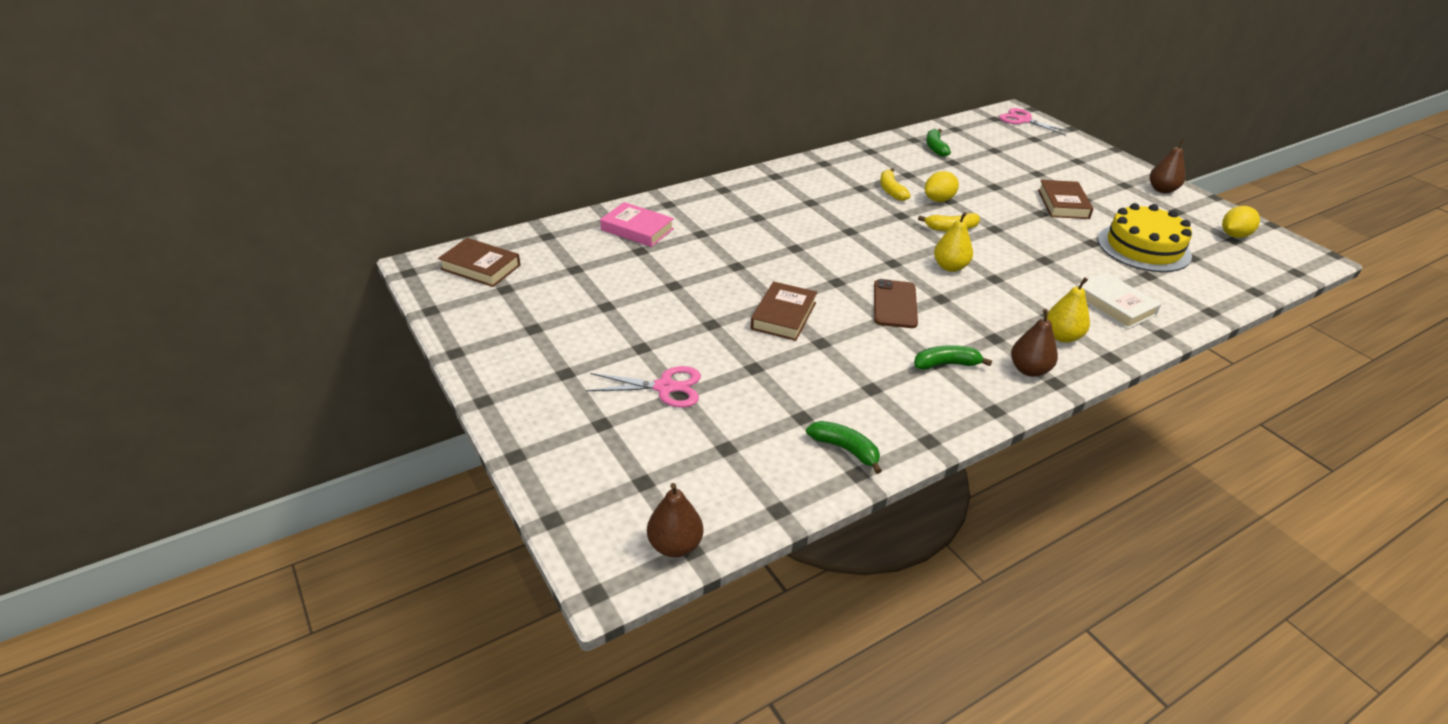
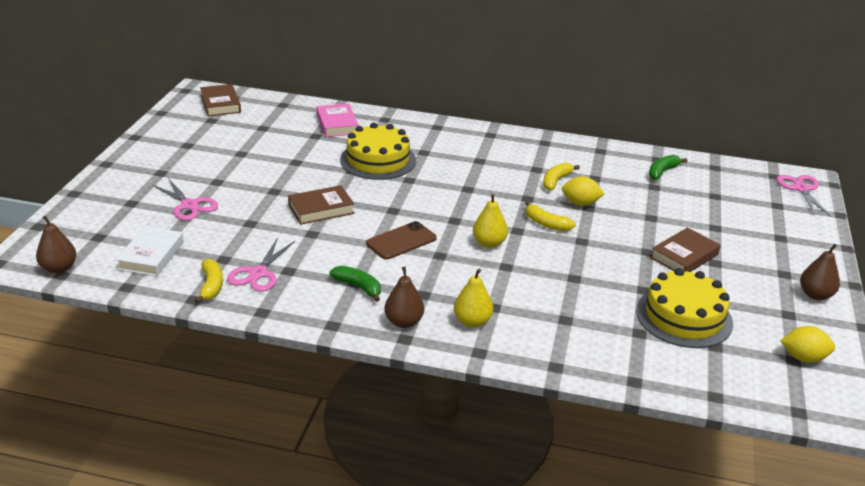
camera: 45 degrees right, 5 degrees down
(737, 244) = (378, 160): none -> yellow cake
(845, 449) = (211, 286): green banana -> yellow banana
(856, 408) = (258, 273): none -> pink scissors
(1114, 305) = (559, 330): white book -> white book (151, 256)

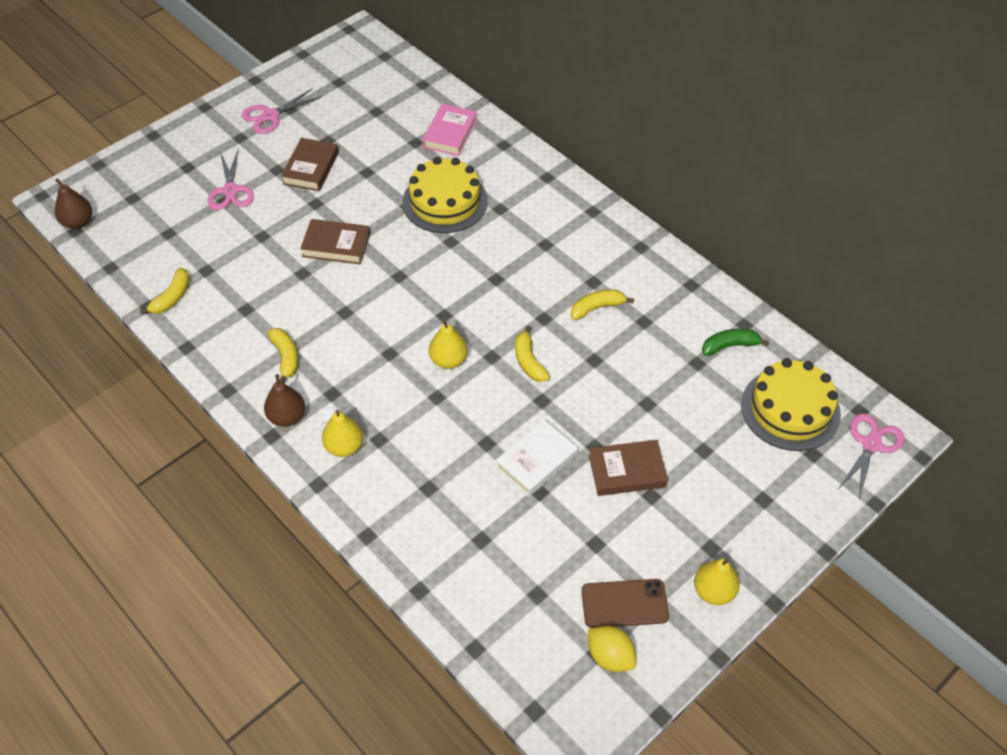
camera: 35 degrees right, 20 degrees up
(151, 256) = (154, 239): white book -> white book (536, 461)
(220, 104) = (365, 61): brown book -> brown book (311, 168)
(258, 273) = (219, 301): pink scissors -> pink scissors (270, 116)
(358, 287) = (286, 357): green banana -> yellow banana
(401, 241) = (371, 319): brown phone -> brown phone (624, 604)
(580, 203) = (591, 350): yellow lemon -> none
(684, 317) = (544, 544): yellow cake -> yellow cake (790, 409)
(815, 295) = (713, 591): brown pear -> yellow pear

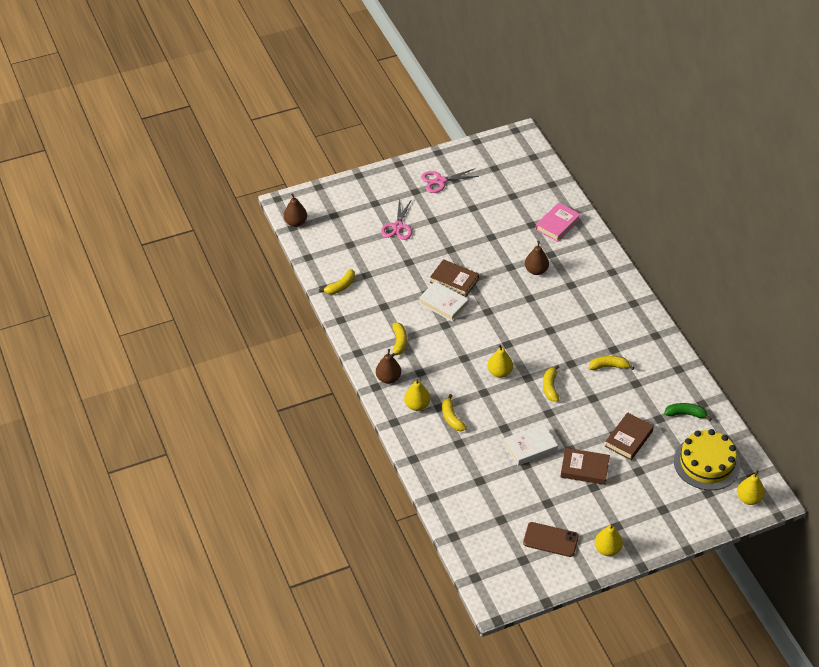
camera: 20 degrees right, 5 degrees down
(311, 168) = (455, 225): brown book -> brown book (628, 439)
(332, 282) = (443, 304): none -> white book
(403, 451) = (452, 418): none -> yellow banana
(445, 201) = (536, 270): yellow cake -> brown pear
(610, 656) = (530, 564): yellow lemon -> none
(871, 444) = (749, 498): pink scissors -> yellow pear

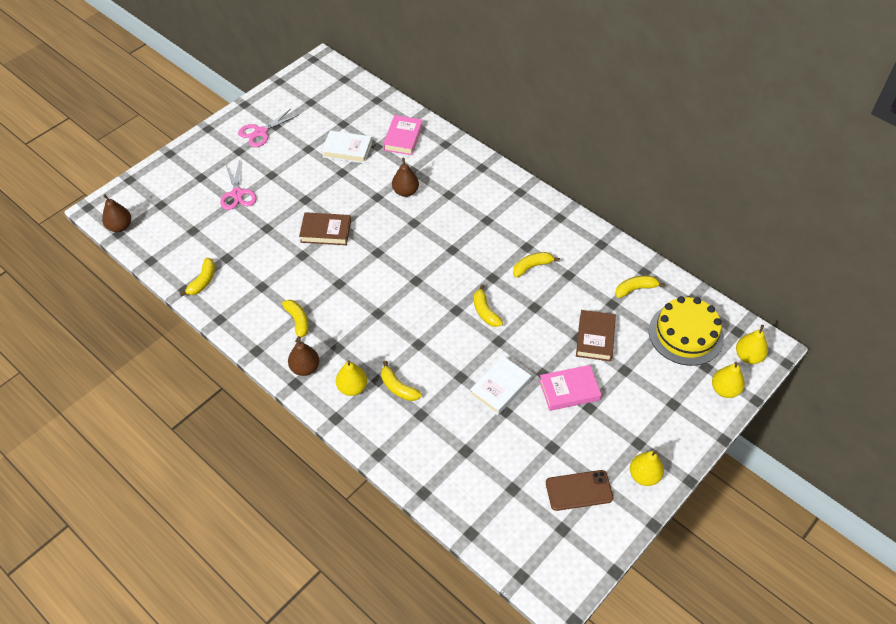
camera: 25 degrees left, 5 degrees up
(443, 304) = (326, 260): white book -> white book (347, 150)
(499, 372) = (424, 315): yellow pear -> yellow pear (724, 390)
(584, 469) = (569, 390): brown book -> pink book
(686, 414) = (635, 289): green banana -> yellow banana

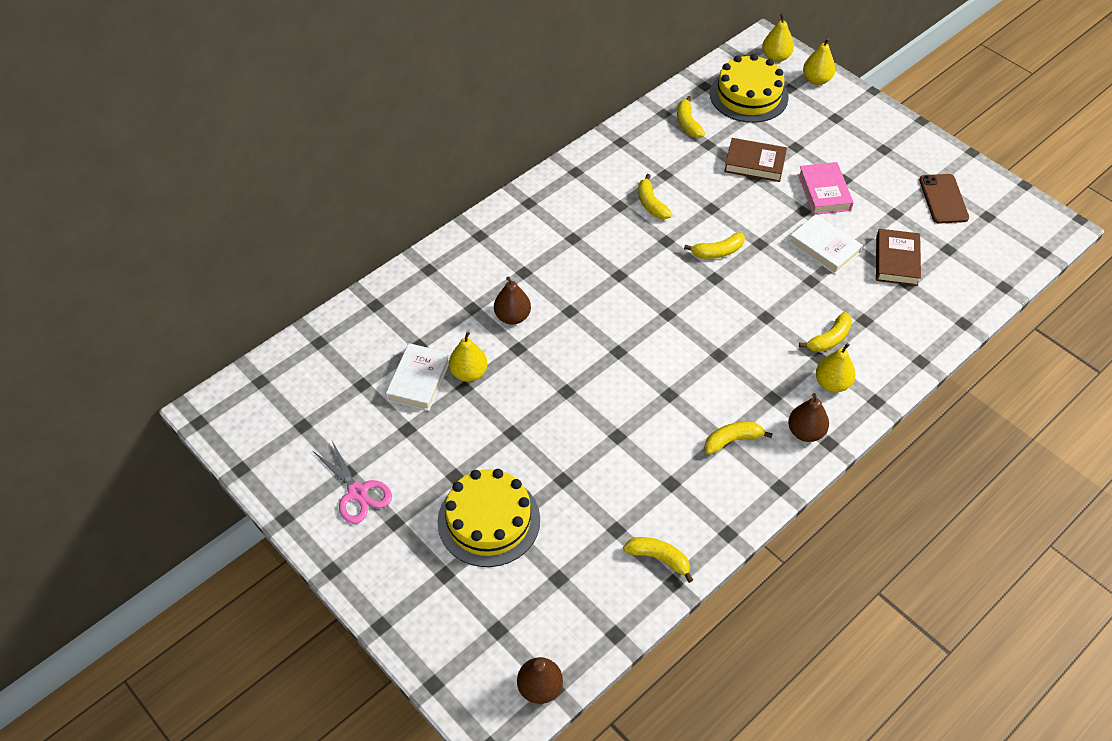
camera: 85 degrees left, 0 degrees up
(237, 194) = (489, 520): pink scissors -> yellow cake
(325, 231) = (576, 408): brown book -> brown book (896, 261)
(403, 138) = (407, 314): pink book -> none
(644, 476) = (920, 150): yellow pear -> yellow pear (469, 373)

